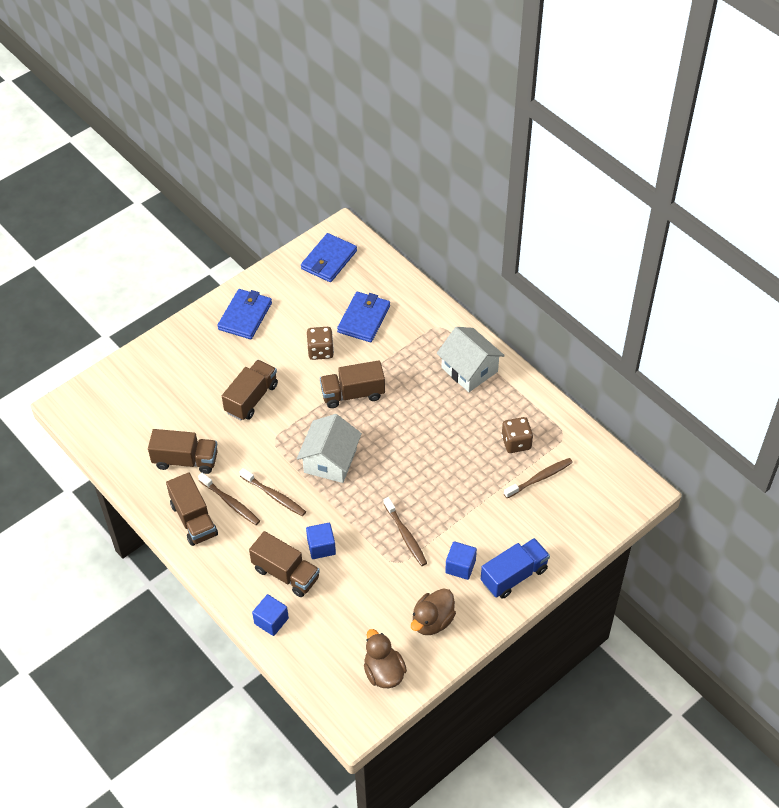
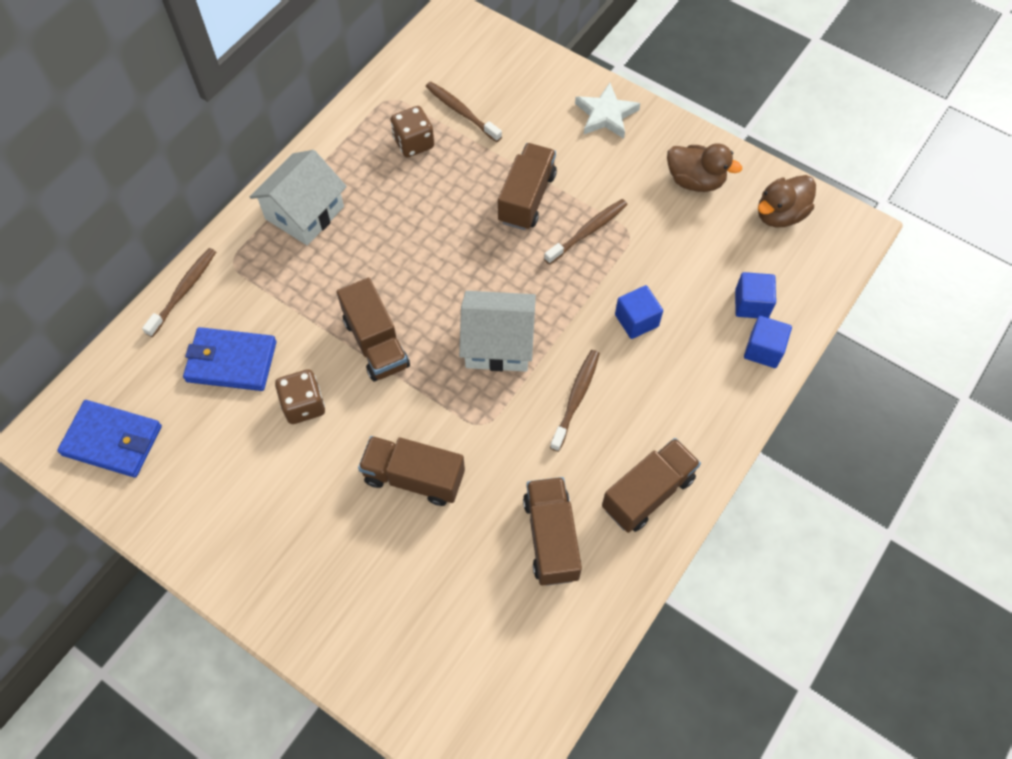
camera: 105 degrees left, 10 degrees up
(230, 503) = (604, 452): brown toothbrush -> brown toothbrush (184, 291)
(245, 316) = (249, 536): blue wallet -> none
(286, 573) = (690, 351): brown truck -> brown truck (527, 198)
(460, 566) = (612, 167): blue cube -> blue cube (751, 304)
(514, 576) = (606, 115): blue truck -> white star

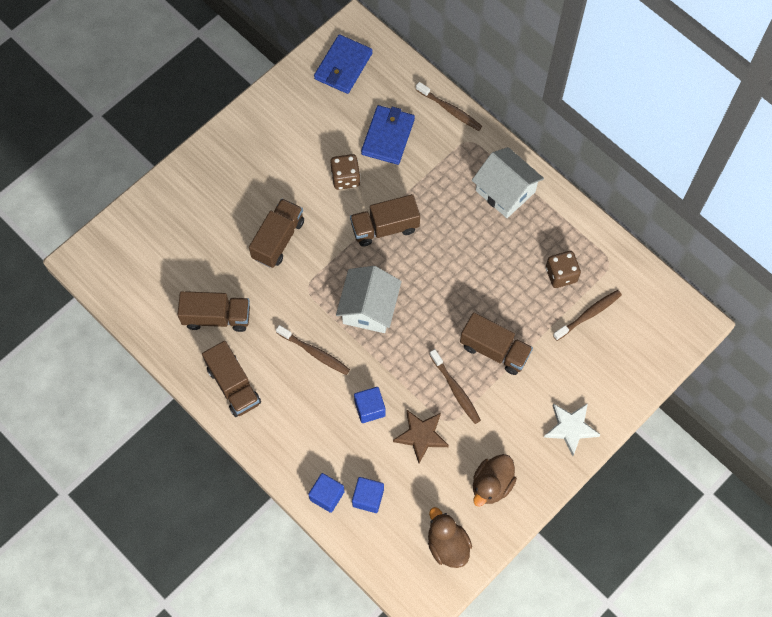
camera: 100 degrees right, 5 degrees up
(656, 259) = (421, 435): none -> brown star

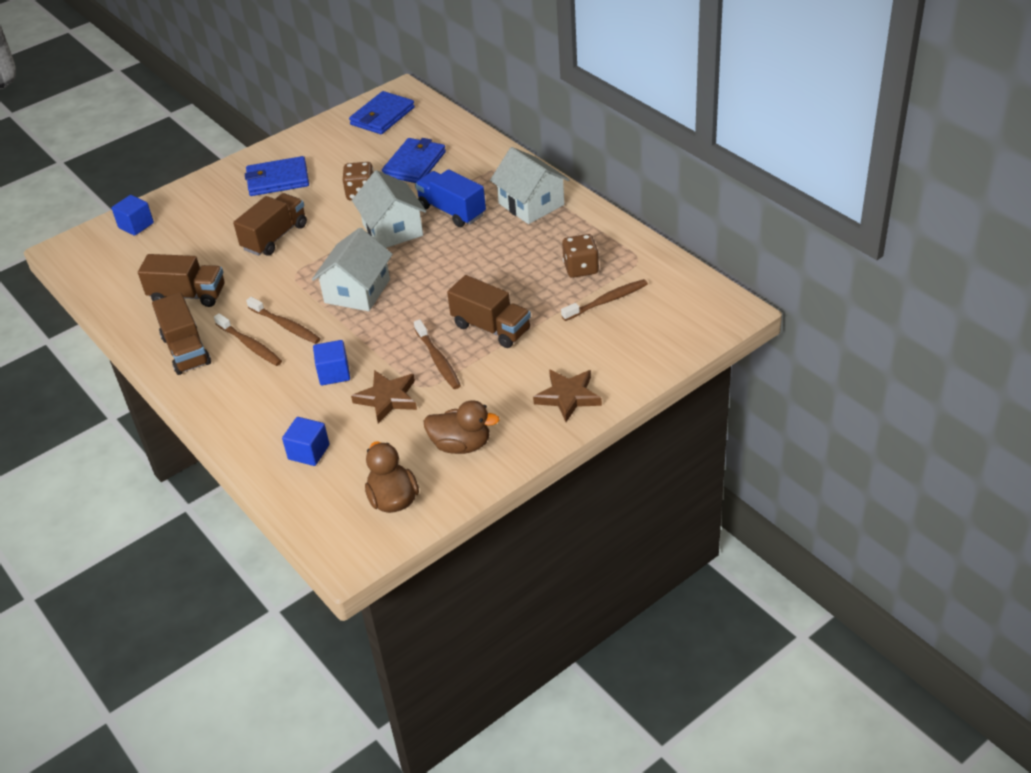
camera: 10 degrees right, 25 degrees down
(262, 160) = (278, 180): none -> blue wallet
(327, 495) = (260, 448): blue cube -> blue cube (136, 225)
(385, 227) = (392, 230): brown truck -> white house
(434, 201) = (452, 211): none -> blue truck
(450, 110) = (485, 146): brown toothbrush -> brown toothbrush (250, 345)
(491, 485) = (461, 445): brown duck -> brown duck turned 120 degrees counterclockwise
(570, 428) = (568, 397): white star -> brown star

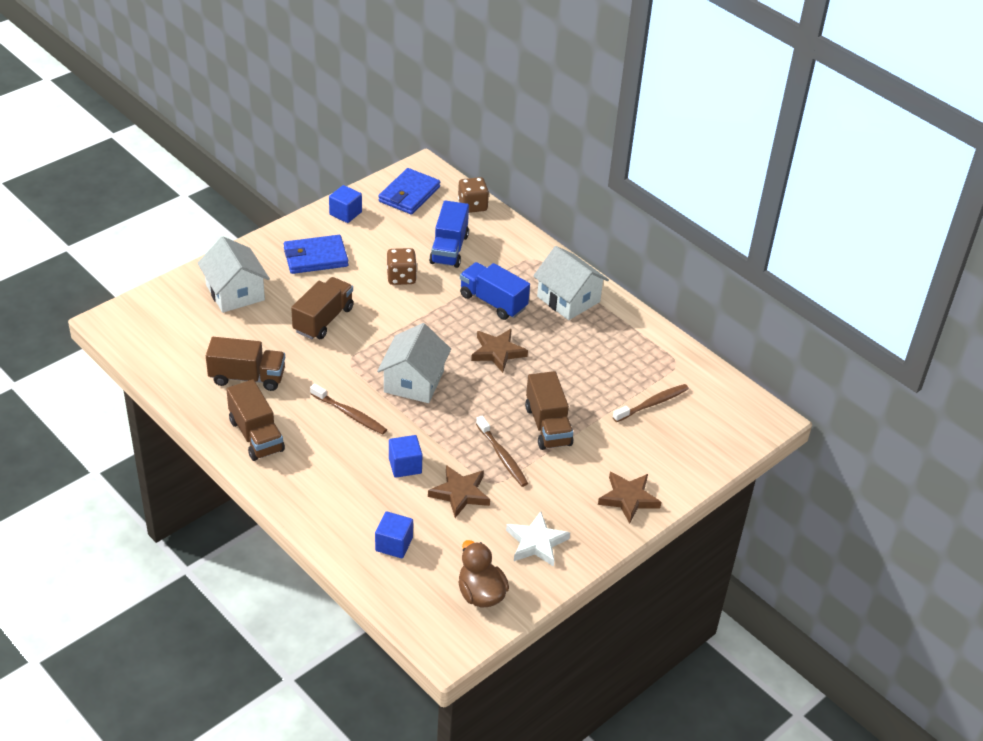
camera: 10 degrees left, 0 degrees up
(136, 225) = (180, 299): blue cube -> blue cube (345, 213)
(250, 345) = (318, 433): brown toothbrush -> none
(392, 230) = (438, 318): white house -> white house (235, 292)
(414, 164) = (449, 249): blue wallet -> blue truck
(449, 258) = (498, 352): none -> brown star
(461, 445) = (536, 542): brown duck -> white star
(491, 328) = (548, 426): brown truck -> brown truck turned 45 degrees clockwise
(581, 268) = (624, 369): brown dice -> brown dice (472, 206)

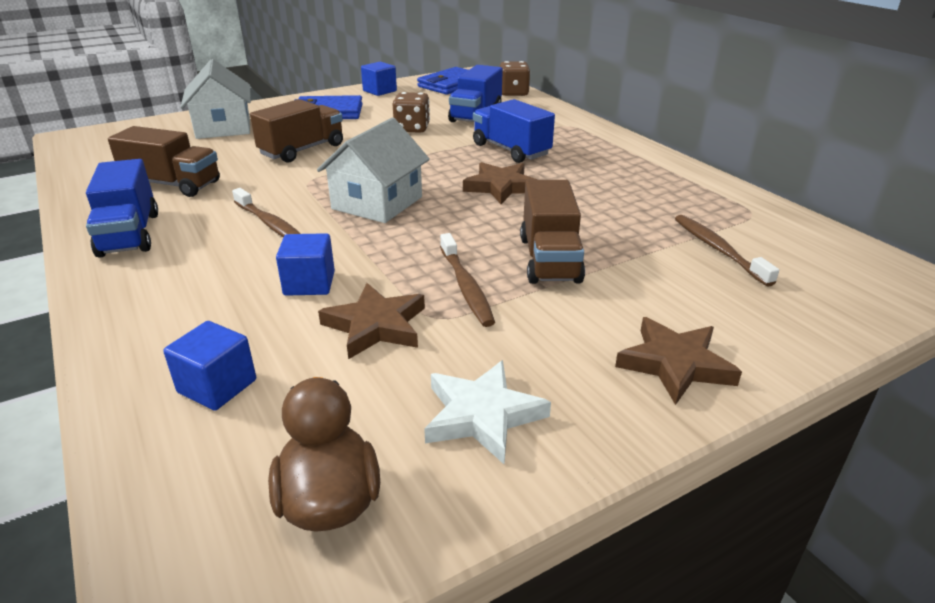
camera: 15 degrees right, 10 degrees down
(256, 435) = (129, 234): brown truck -> blue truck
(568, 299) = (605, 153): white house -> none
(652, 403) = (718, 249): brown toothbrush -> brown toothbrush turned 90 degrees counterclockwise

